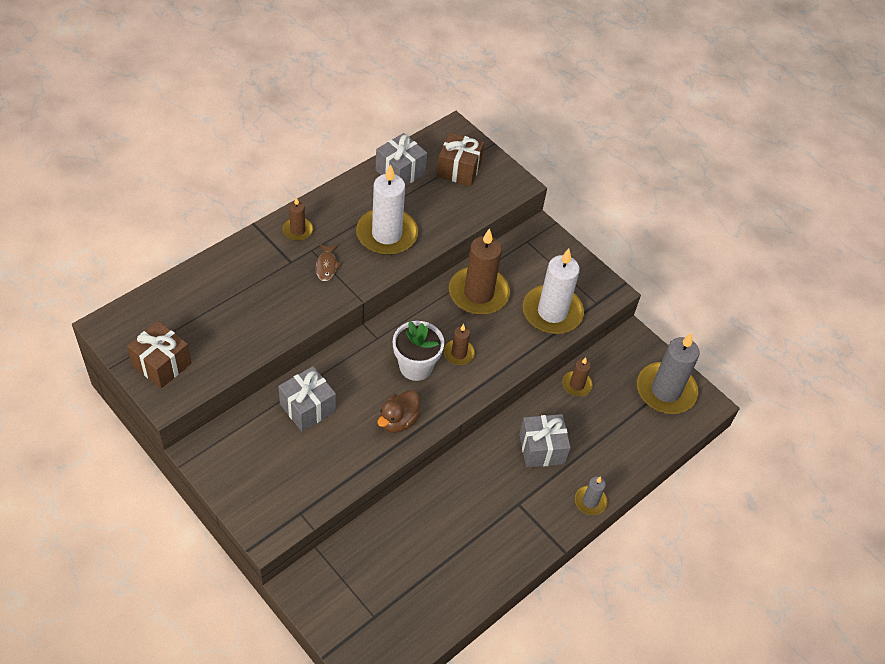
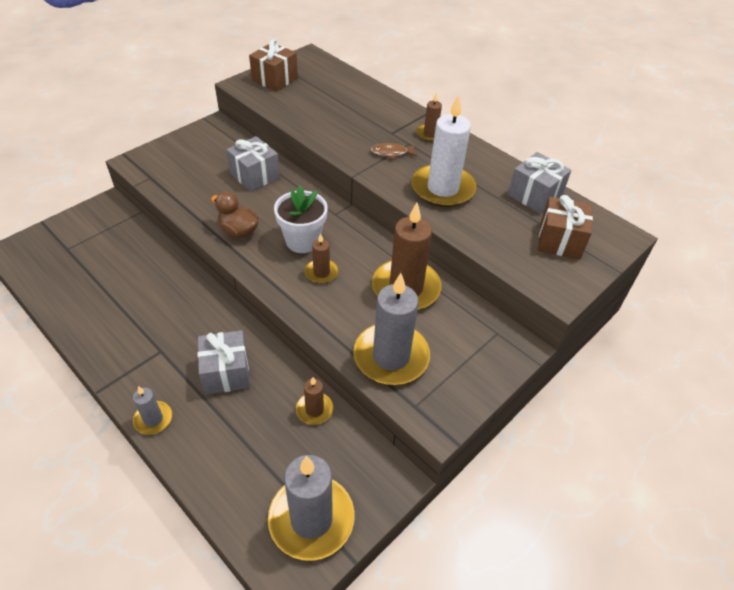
camera: 90 degrees right, 5 degrees down
(552, 312) = (391, 356): white candle -> grey candle

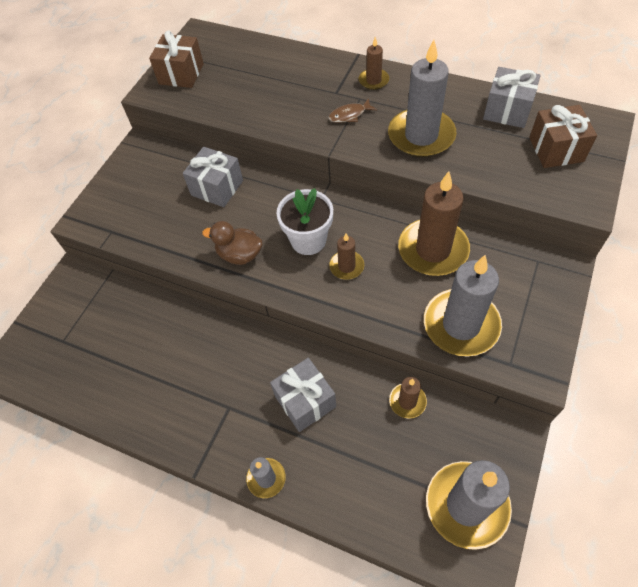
camera: 15 degrees left, 10 degrees up
(442, 188) = (421, 136): white candle -> grey candle

